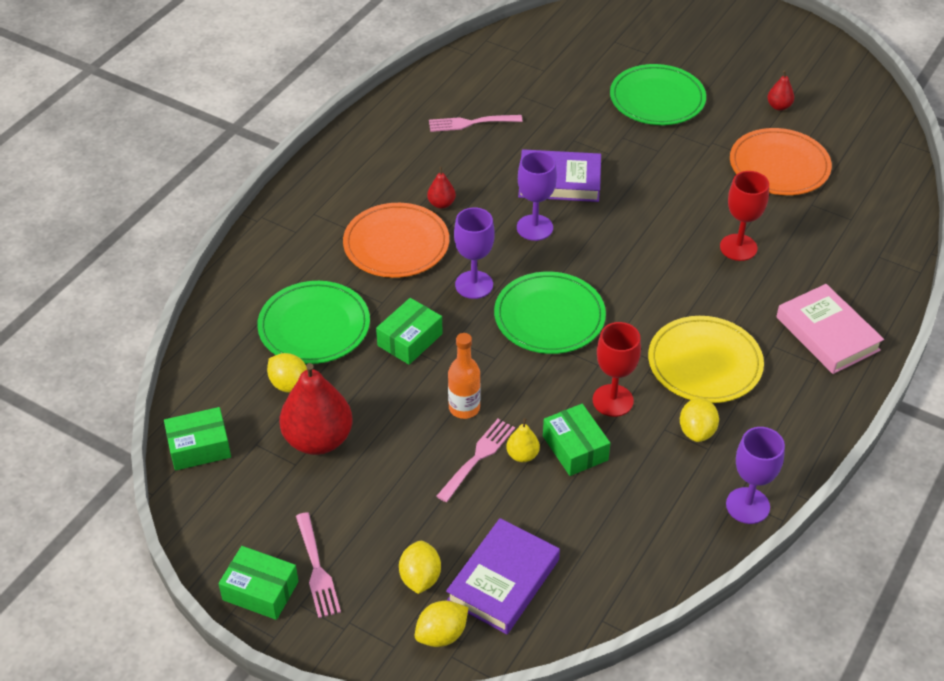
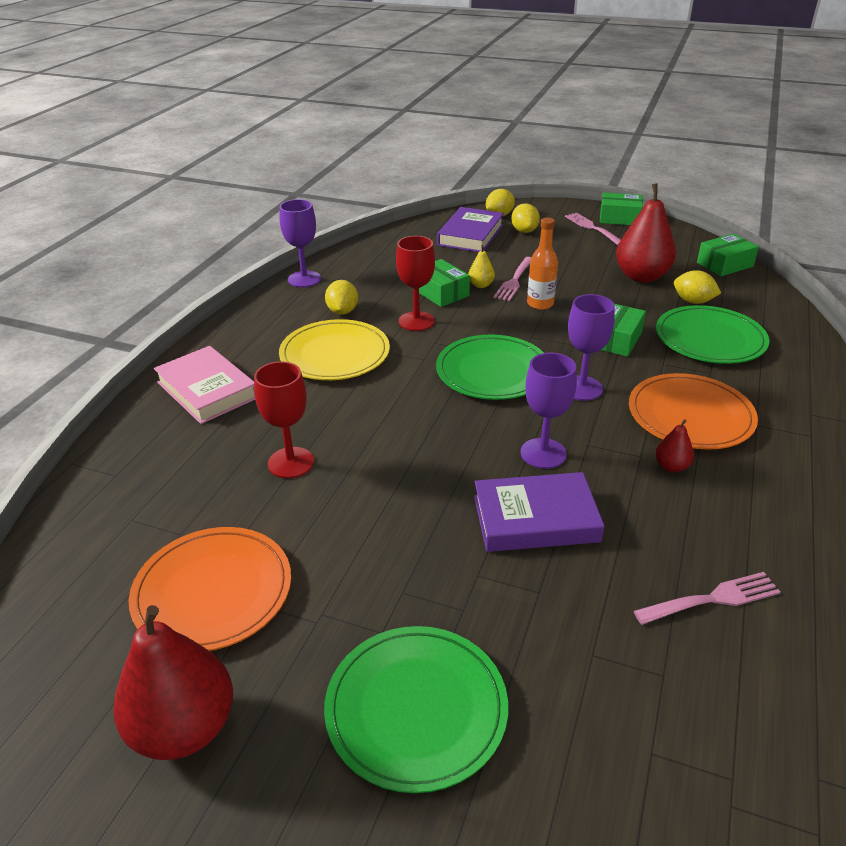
camera: 170 degrees right, 10 degrees down
(779, 106) = (184, 728): red pear -> red pear, size x2.18

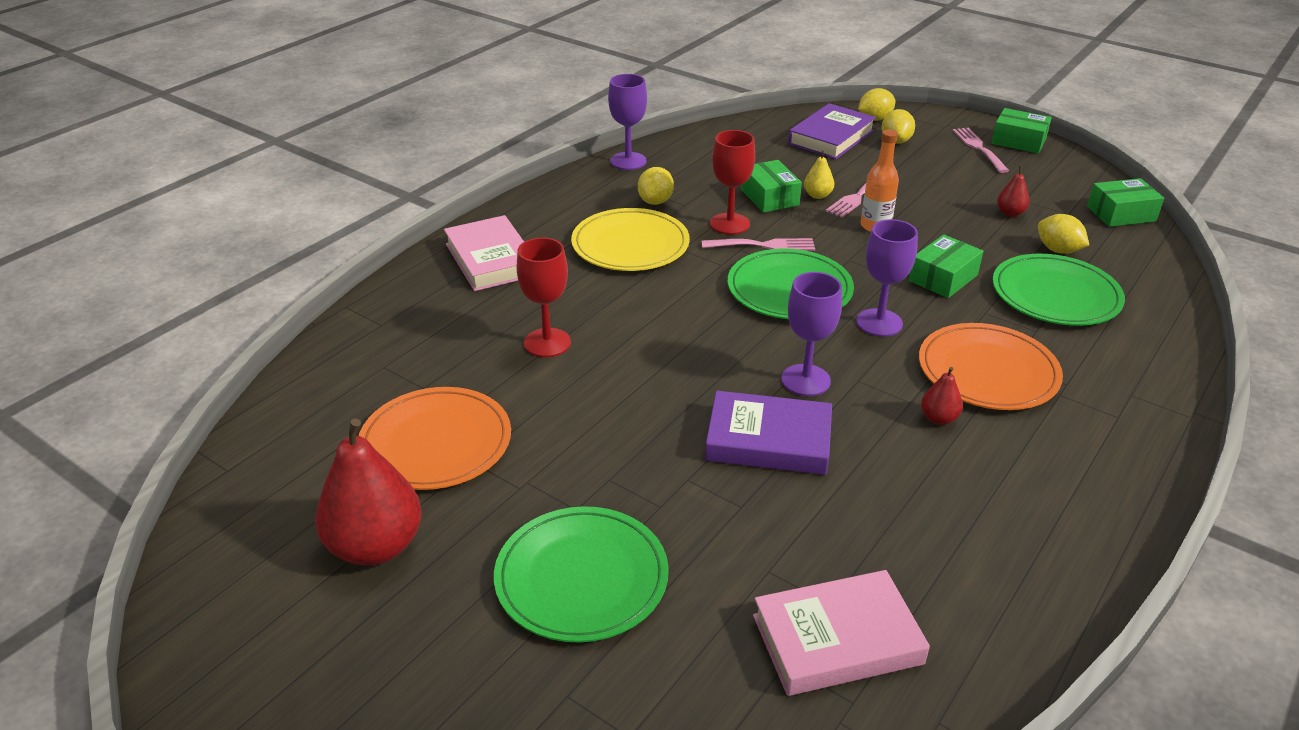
camera: 15 degrees right, 0 degrees up
(641, 277) = (1010, 213): red pear -> red pear, size x0.46
(687, 713) = (837, 639): none -> pink book
(712, 599) = (916, 549): pink fork -> pink fork (763, 245)

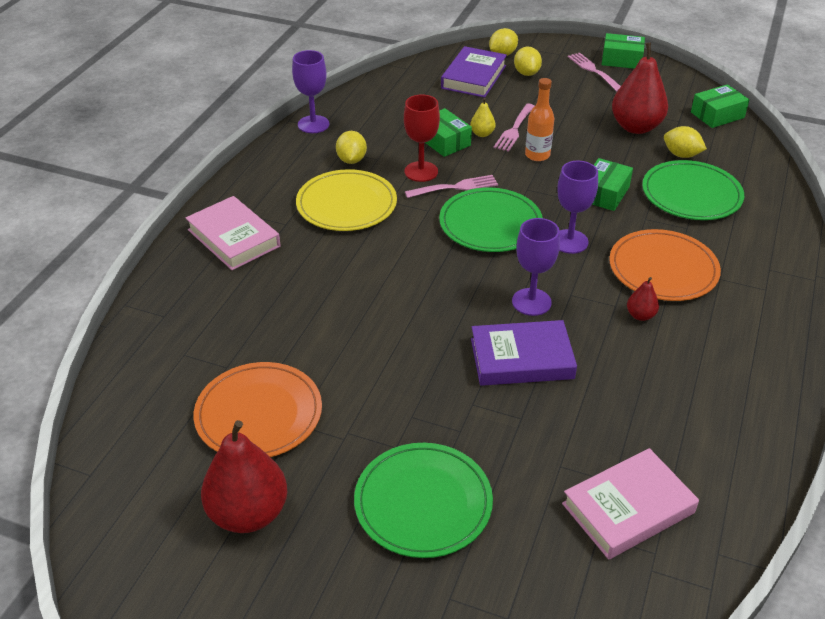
camera: 15 degrees left, 5 degrees up
(547, 343) = (314, 307): red goblet -> none
(1010, 213) = (636, 127): red pear -> red pear, size x2.18

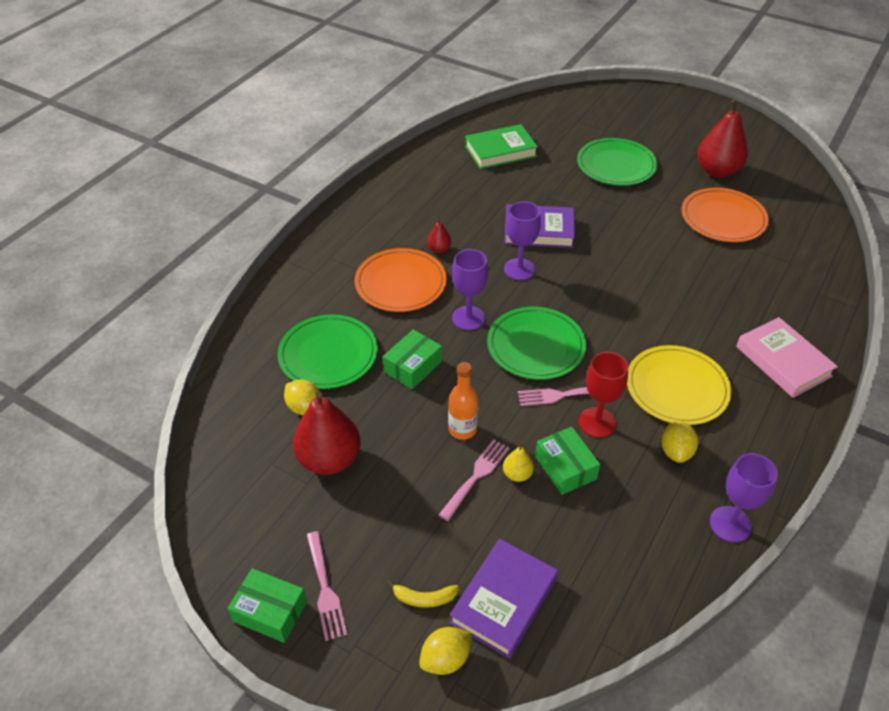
camera: 170 degrees left, 5 degrees up
(526, 73) = (424, 598): yellow lemon -> yellow banana
(628, 508) = (500, 151): pink book -> green book
(717, 115) = (220, 466): green box -> none

